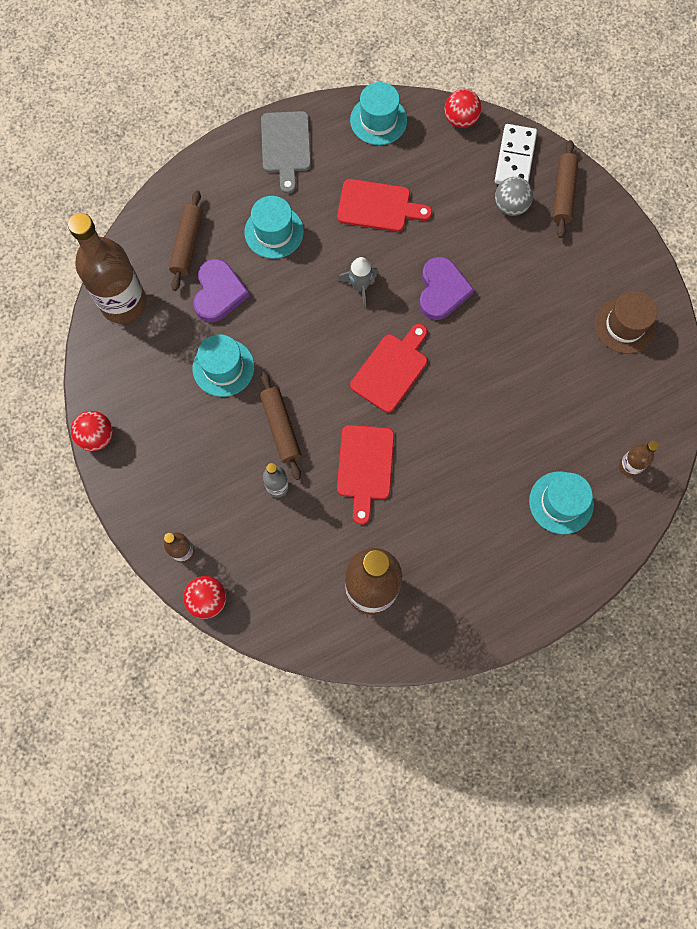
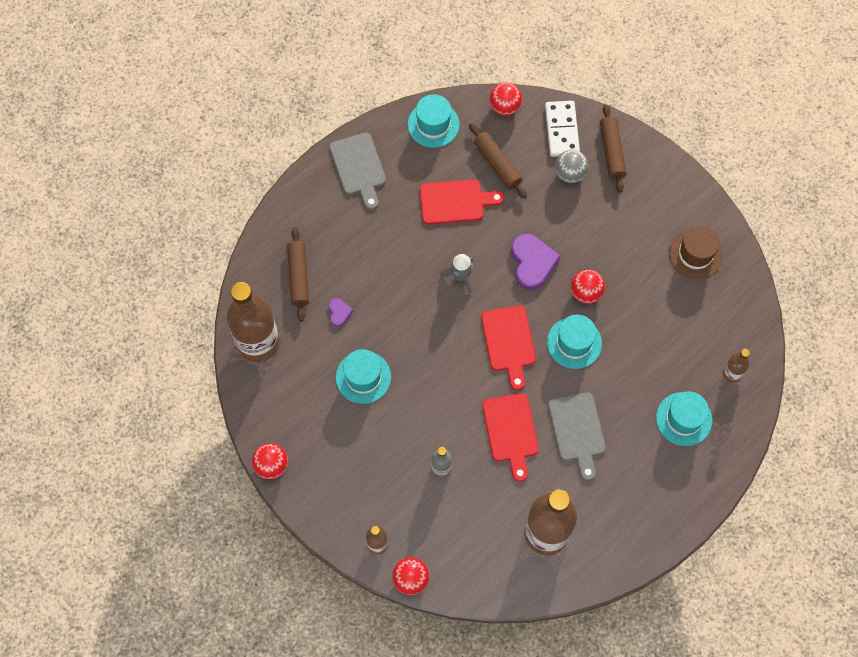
camera: 15 degrees left, 5 degrees down
(218, 293) = (339, 313): purple heart -> purple heart, size x0.50
(274, 232) = (371, 246): turquoise hat -> turquoise hat (574, 343)
(281, 428) = (429, 417): brown rolling pin -> brown rolling pin (497, 164)
(391, 369) = (509, 342): red cutting board -> red cutting board turned 150 degrees clockwise
(438, 485) = (577, 431): none -> grey cutting board
(491, 337) = (586, 293): none -> red ball

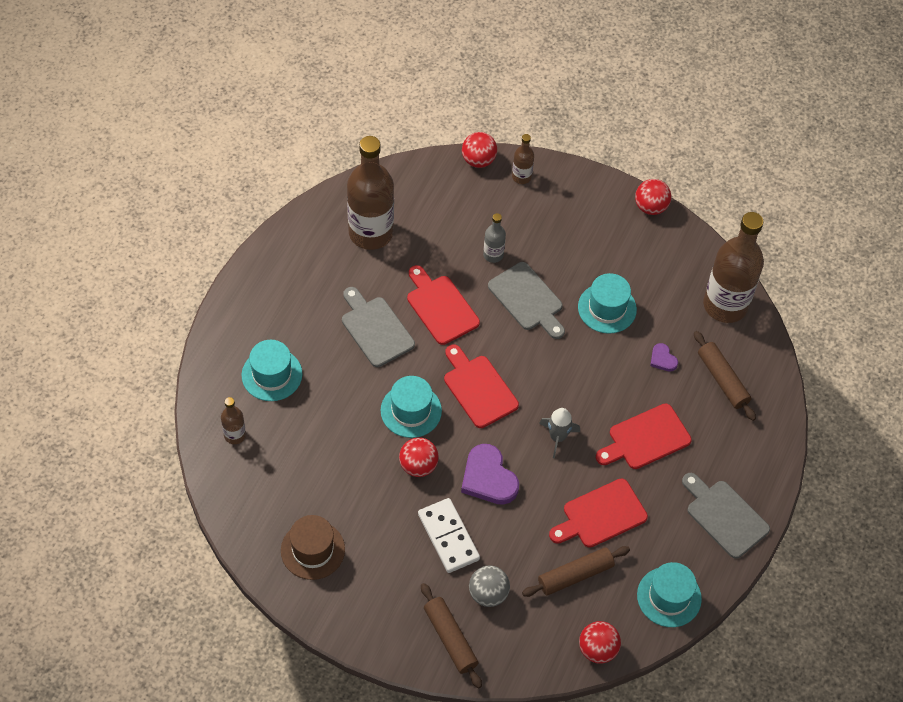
camera: 155 degrees right, 10 degrees down
(389, 250) = (646, 438): none -> red cutting board
(429, 411) = (527, 299): none -> grey cutting board
(497, 164) = (575, 575): brown rolling pin -> brown rolling pin turned 60 degrees counterclockwise
(561, 130) = (519, 644): white domino -> white domino (448, 537)

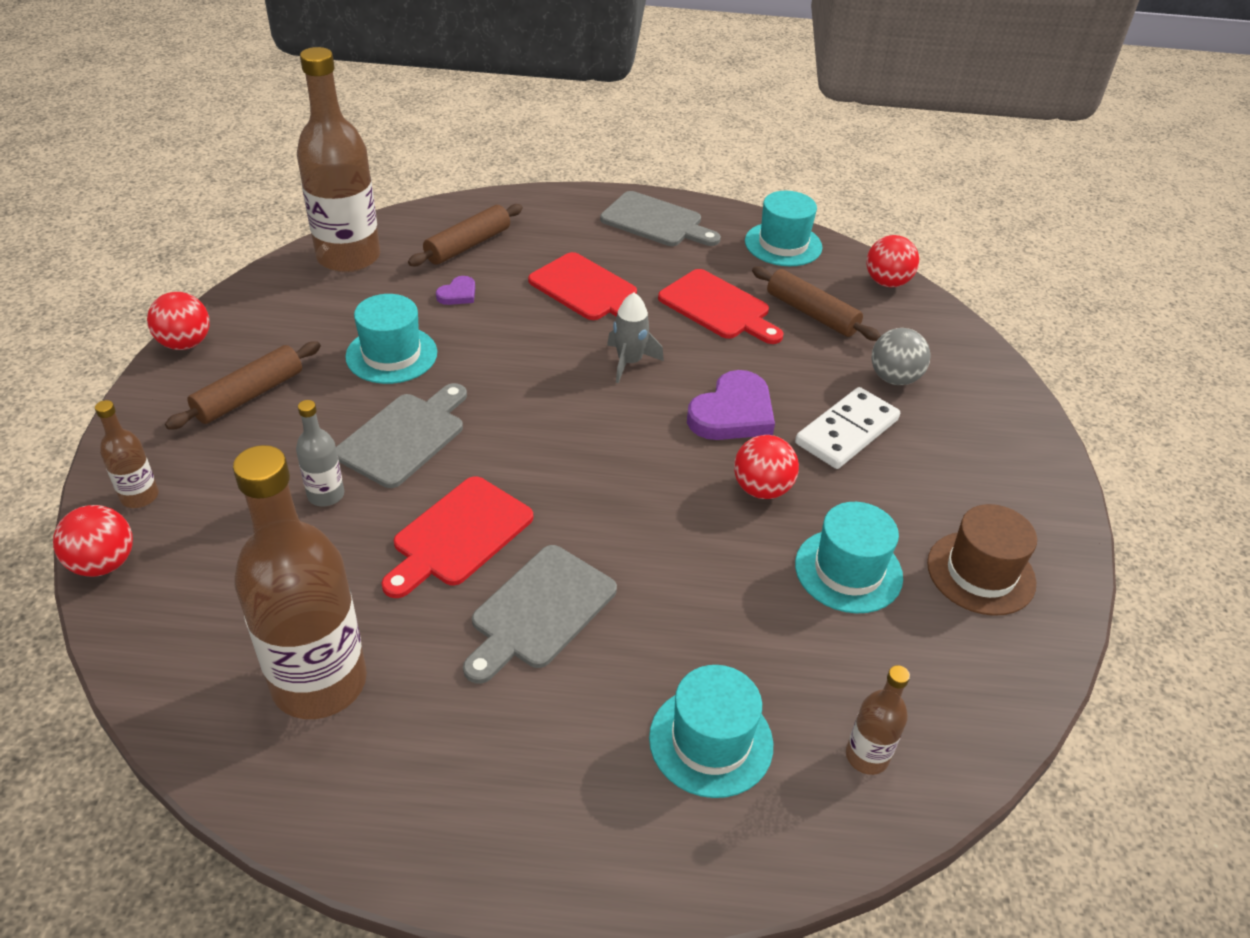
camera: 110 degrees left, 15 degrees down
(411, 410) = (674, 522): turquoise hat -> turquoise hat (848, 570)
(450, 639) = (979, 398): brown rolling pin -> brown rolling pin (249, 395)
(478, 388) = (593, 455): red cutting board -> none
(724, 516) = (656, 221): grey cutting board -> grey cutting board turned 90 degrees counterclockwise

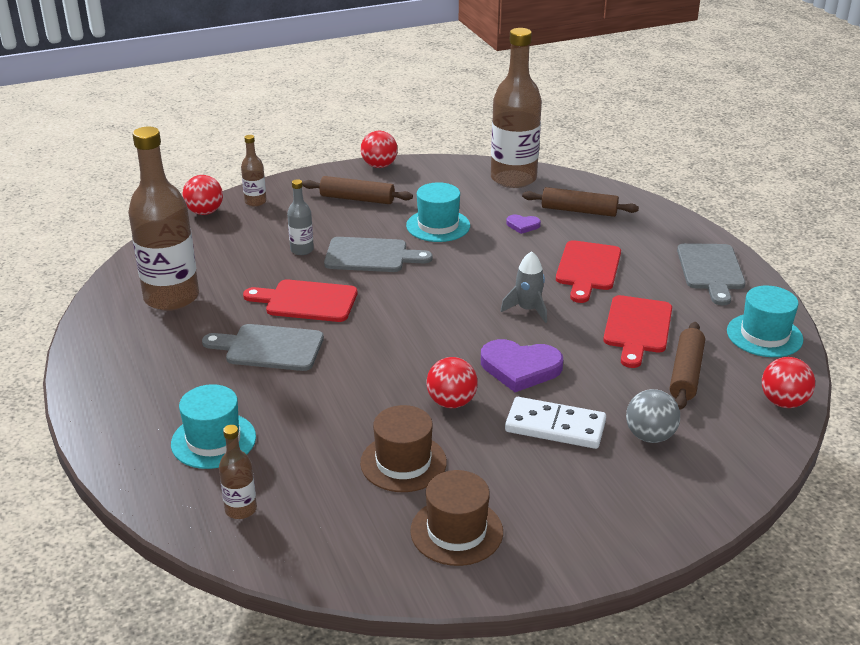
camera: 65 degrees right, 10 degrees down
(848, 570) = (403, 462): turquoise hat -> brown hat

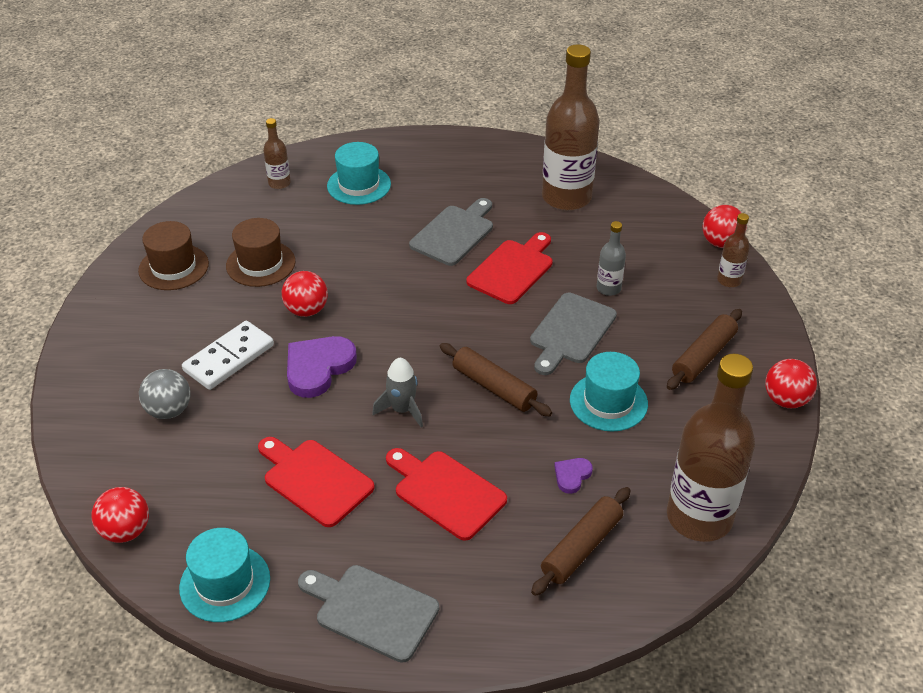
camera: 115 degrees right, 10 degrees up
(686, 373) = (221, 480): brown rolling pin -> brown rolling pin (494, 387)

